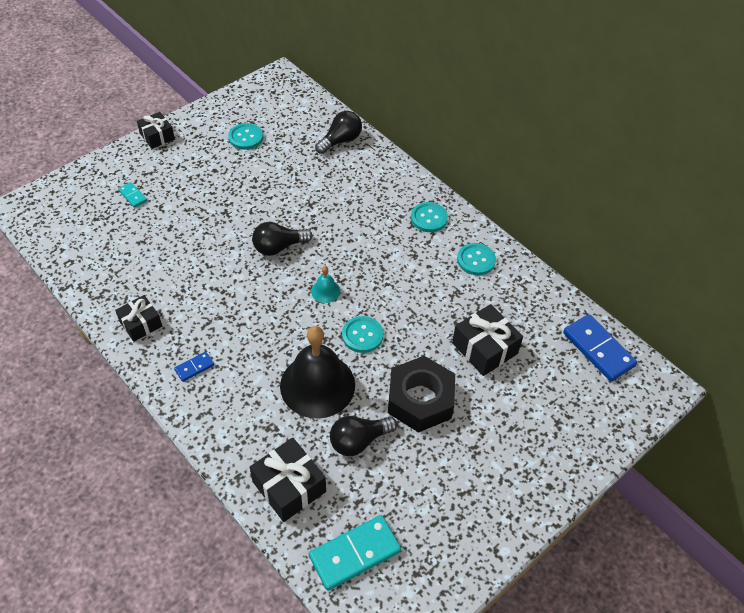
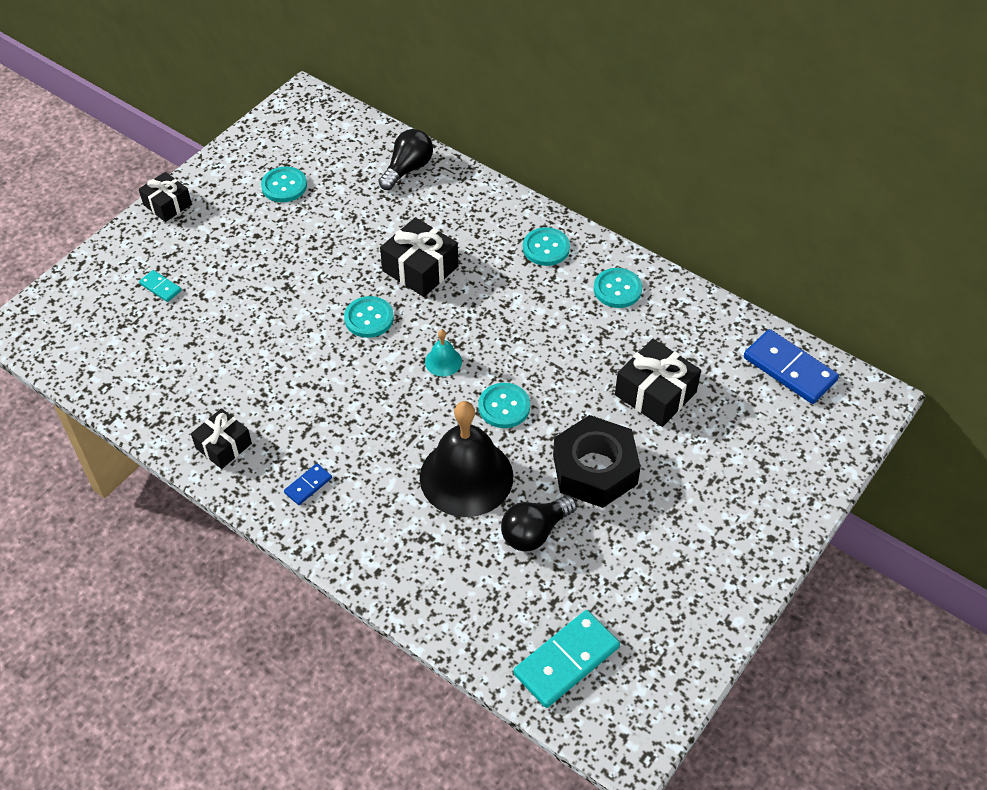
camera: 10 degrees left, 0 degrees up
(279, 247) = (369, 318): black light bulb -> turquoise button
(289, 486) = (466, 601): black gift -> black gift (420, 269)

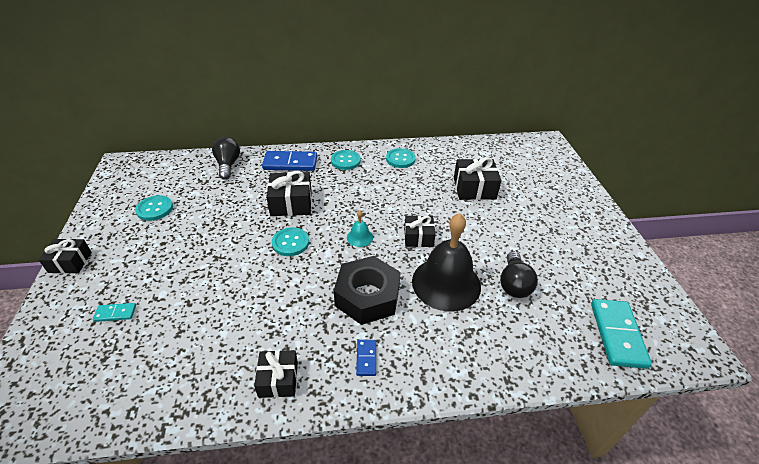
camera: 45 degrees left, 10 degrees down
(504, 407) = (418, 237): turquoise button -> black gift
(595, 469) = (496, 235): black nut -> black nut (367, 296)
(789, 369) = (507, 149): blue domino -> blue domino (290, 163)

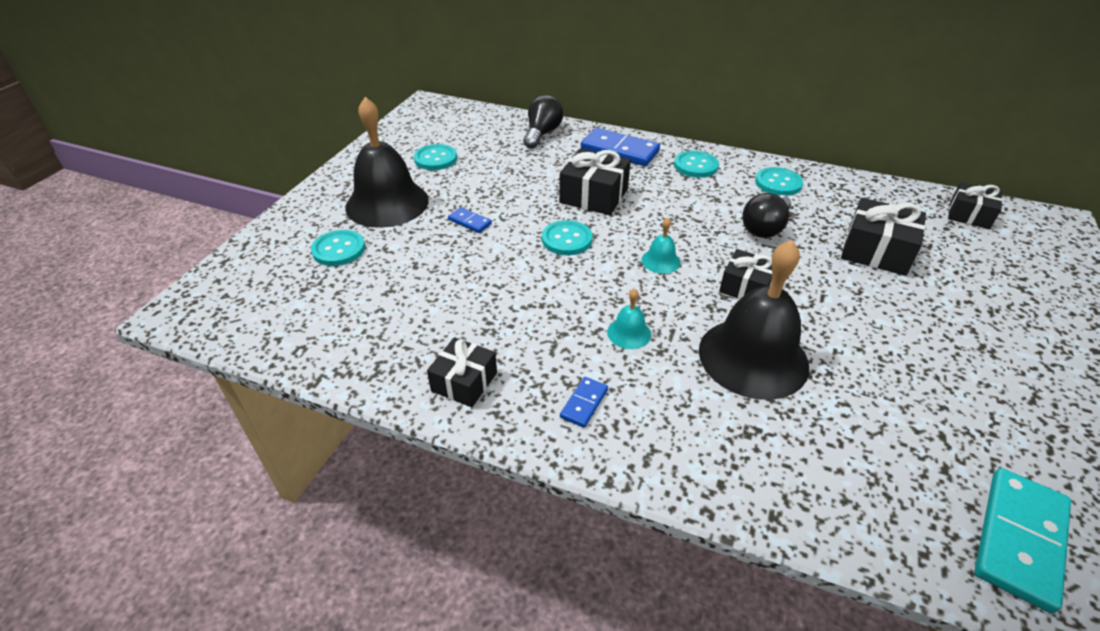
camera: 30 degrees right, 0 degrees up
(70, 262) = (326, 186): black gift -> black gift (969, 215)
(115, 313) = (339, 249): turquoise domino -> turquoise button
(135, 259) = (387, 203): none -> black bell
(212, 253) = (470, 222): none -> blue domino
(367, 296) = (629, 333): black nut -> turquoise bell
(514, 284) = (865, 397): black light bulb -> black light bulb (765, 228)

